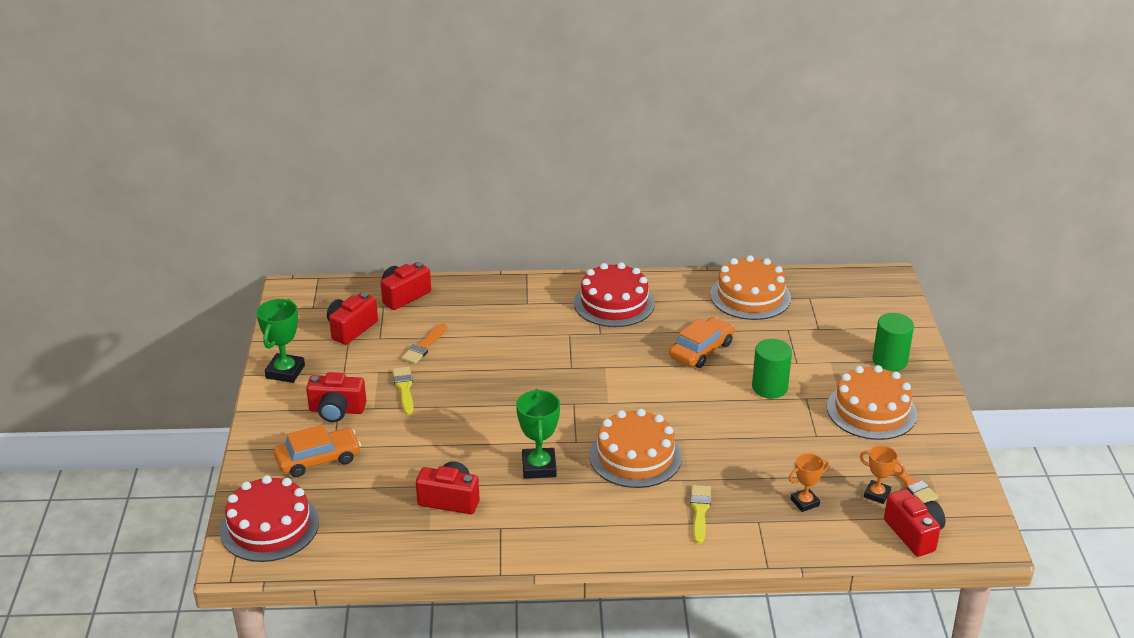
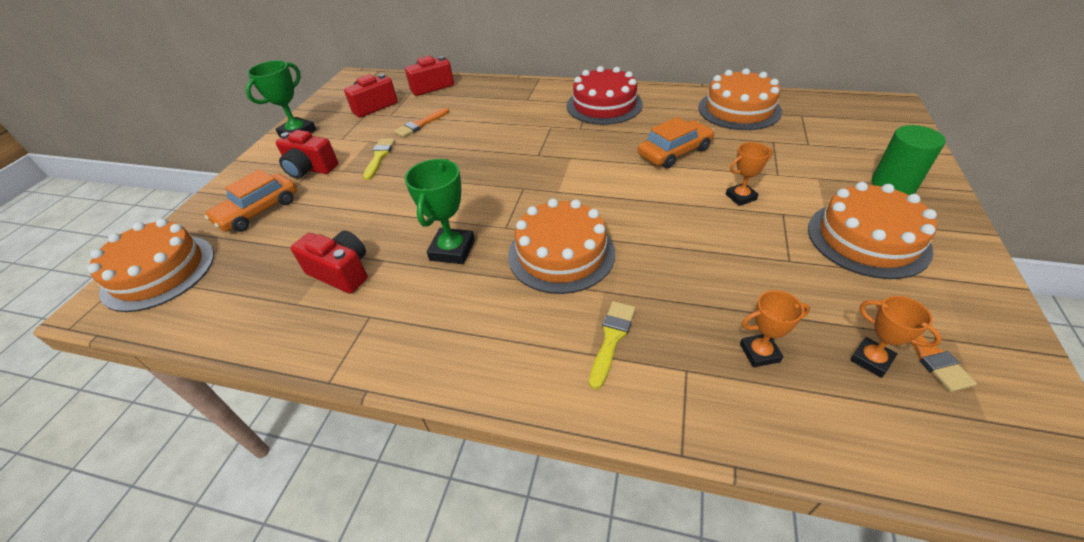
camera: 20 degrees right, 10 degrees up
(269, 526) = (159, 272): red cake -> orange cake
(318, 459) = (258, 211): orange car -> orange car turned 135 degrees clockwise
(769, 387) = (740, 197): green cylinder -> orange trophy
(914, 534) = (934, 444): red camera -> none

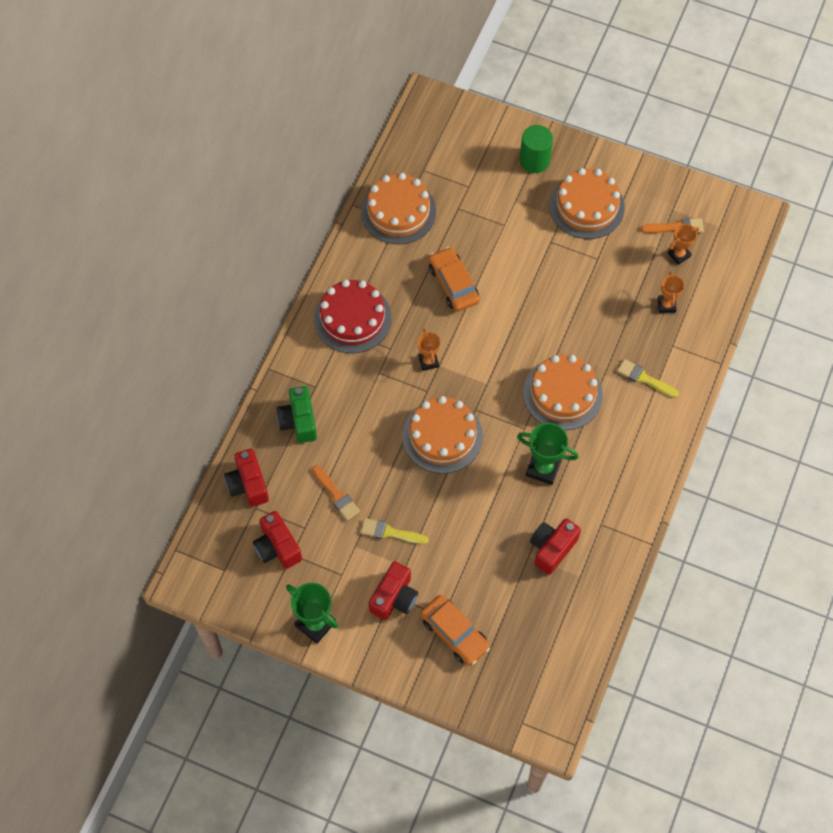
camera: 85 degrees left, 20 degrees up
(159, 272) = (522, 696): orange cake -> orange cake (442, 436)
(492, 97) = (299, 421): none -> green camera
(740, 197) = (526, 260): orange trophy -> orange trophy (428, 361)

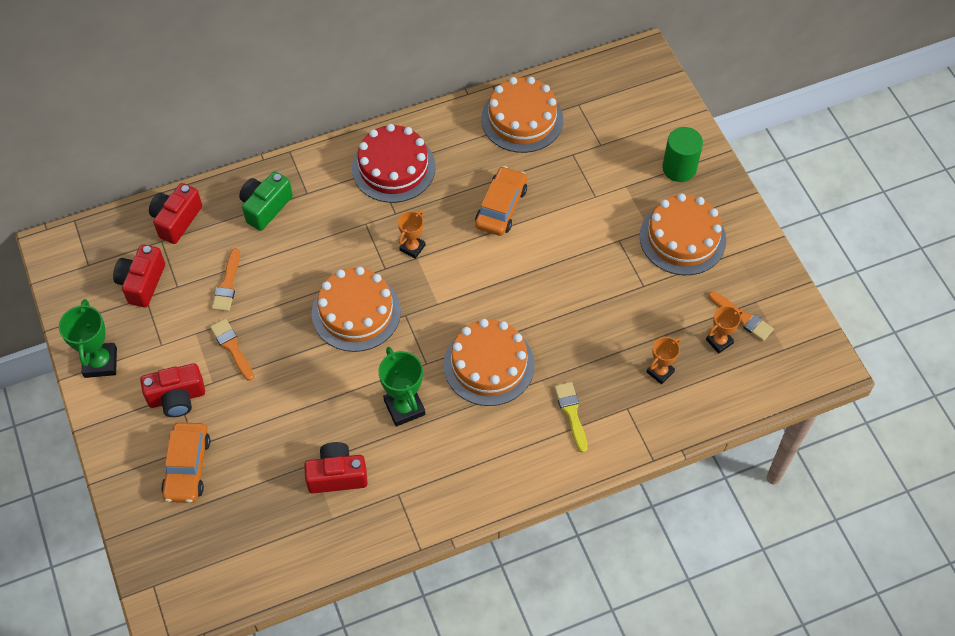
camera: 45 degrees right, 5 degrees down
(390, 532) = (232, 347): yellow brush -> orange brush
(679, 255) = (719, 341): orange trophy -> orange trophy turned 45 degrees counterclockwise

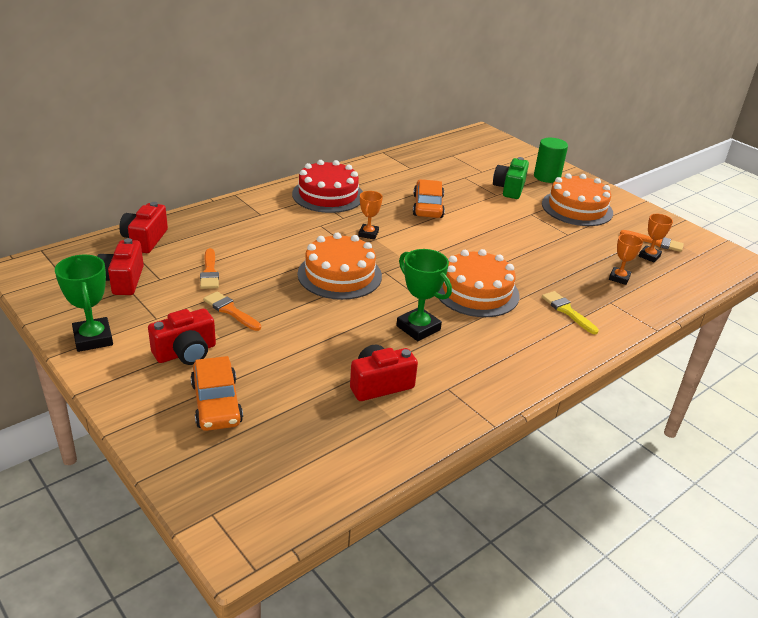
camera: 20 degrees left, 25 degrees down
(265, 207) = (227, 225): green camera -> green camera (509, 189)
(522, 119) = (415, 164): orange cake -> none

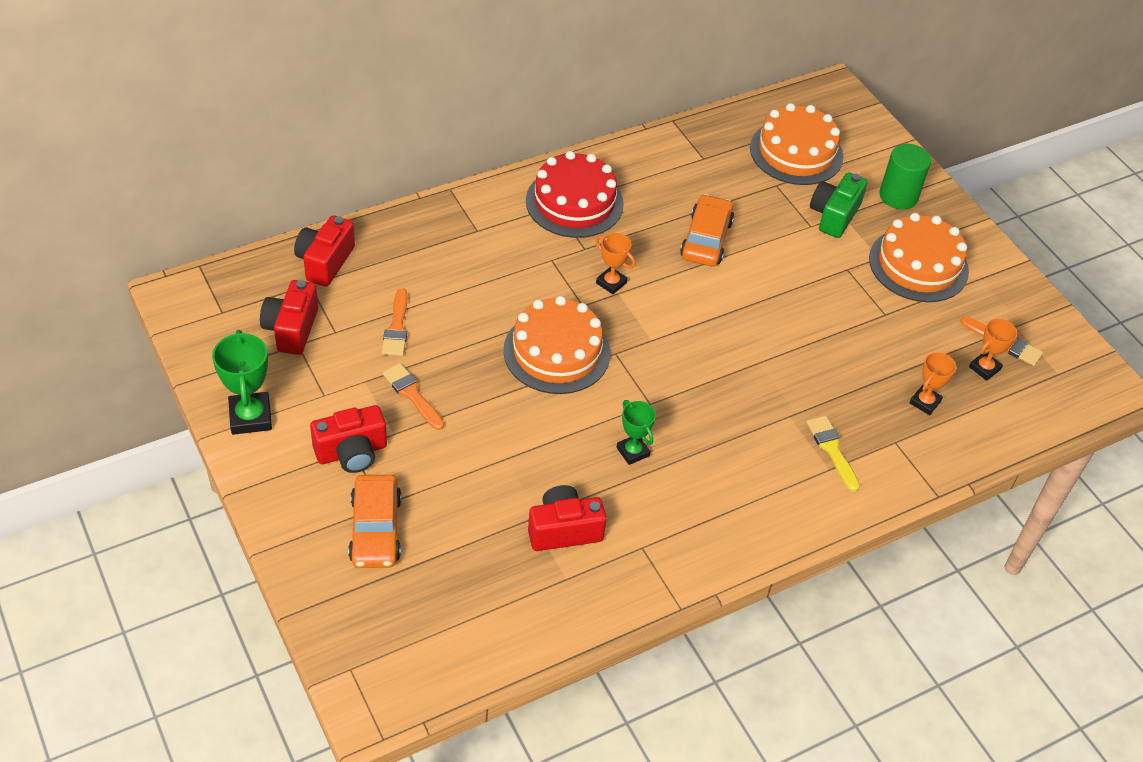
camera: 10 degrees right, 15 degrees up
(368, 234) = (611, 283): orange trophy -> orange trophy turned 75 degrees counterclockwise
(418, 328) = (633, 451): green trophy -> green trophy, size x0.63
(476, 291) = (724, 402): orange cake -> orange cake (796, 152)

